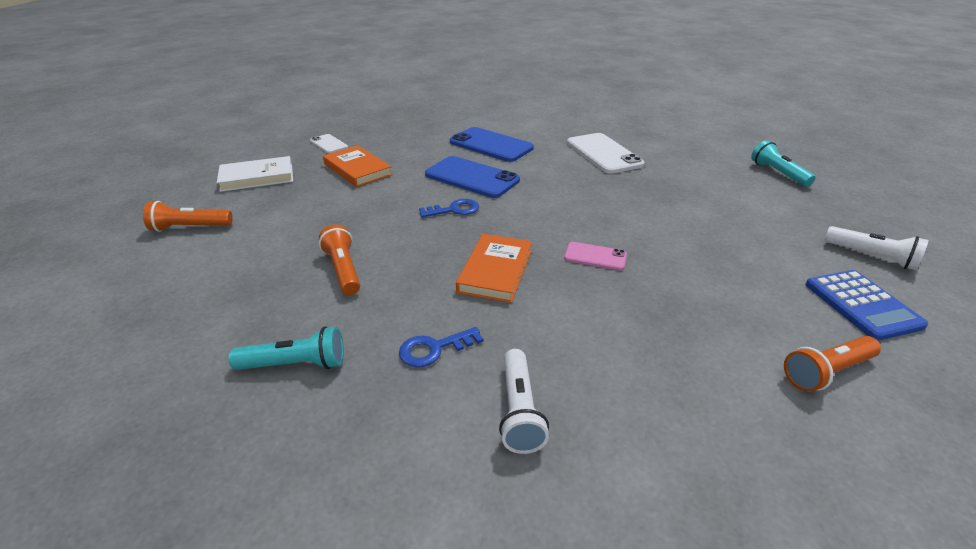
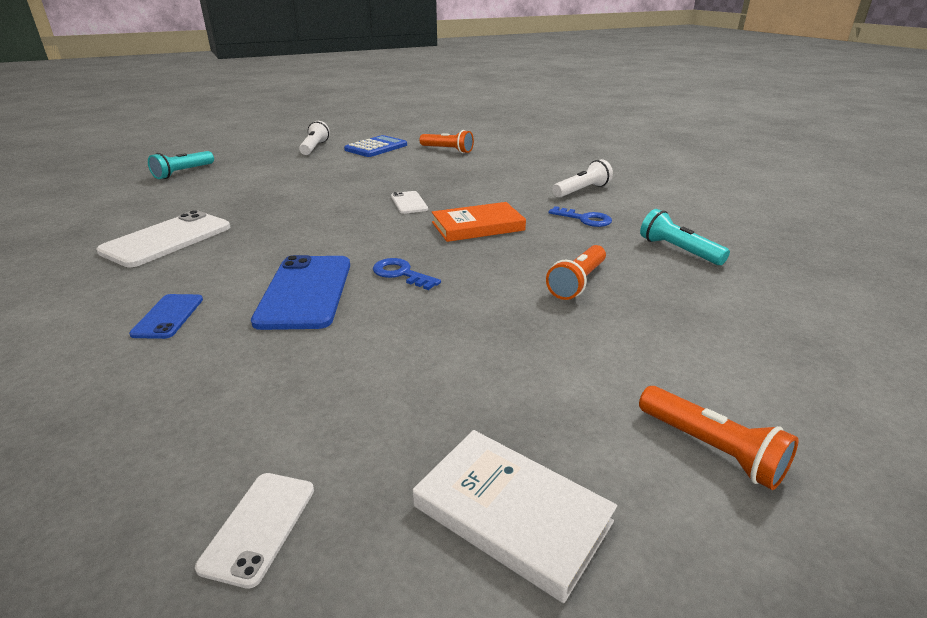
camera: 125 degrees left, 5 degrees down
(357, 169) = (360, 399): orange book -> none
(491, 145) = (168, 316): blue phone -> blue phone, size x0.53
(595, 256) = (409, 203): pink phone -> white phone

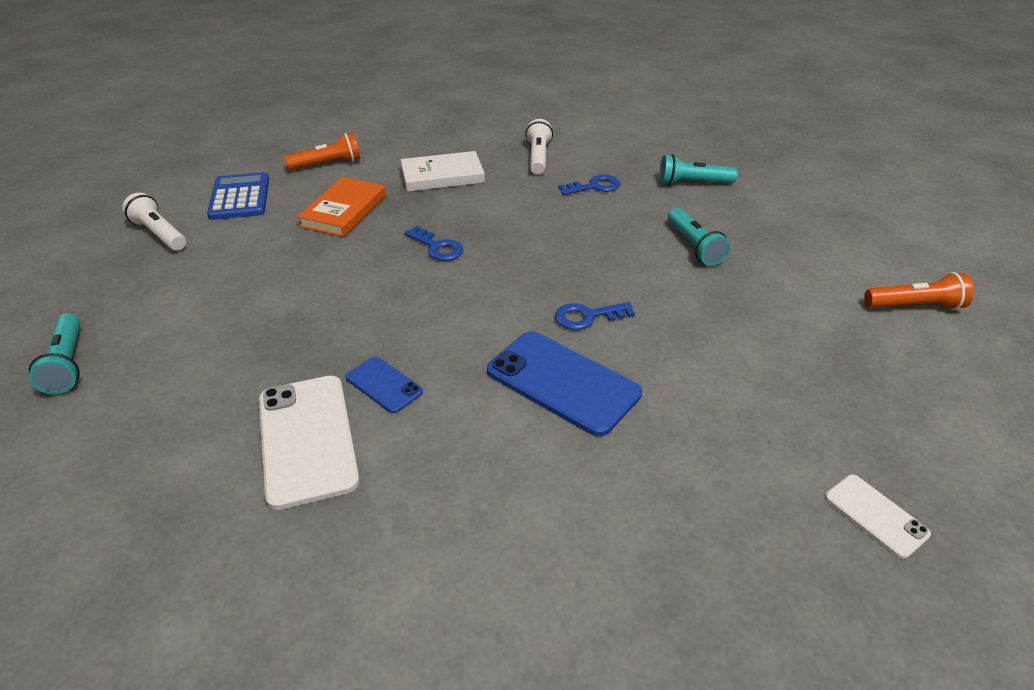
camera: 50 degrees left, 10 degrees up
(168, 316) = (520, 487): blue phone -> blue phone (383, 385)
(409, 203) = (437, 247): white phone -> blue key
(478, 226) = (542, 238): orange book -> orange book (344, 211)
(511, 514) = (925, 404): white book -> white book (442, 176)
(577, 282) = (694, 246): orange flashlight -> turquoise flashlight

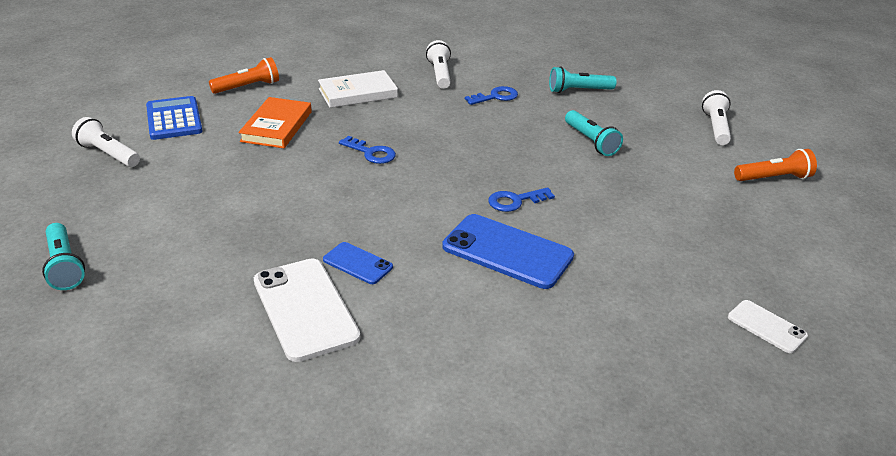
camera: 10 degrees left, 5 degrees down
(850, 236) = (715, 127): none -> white flashlight

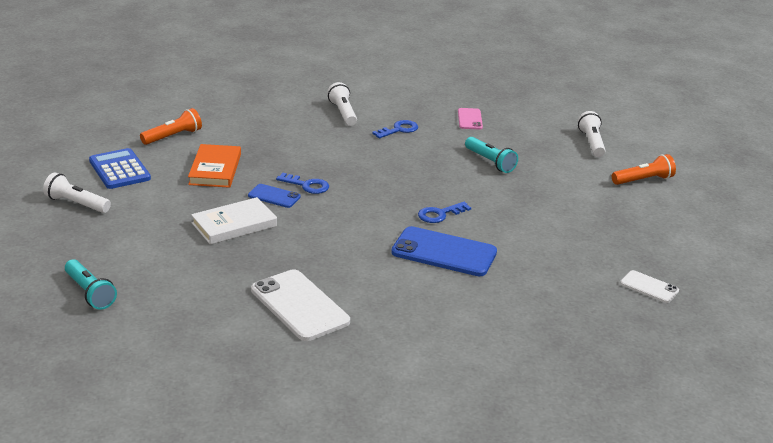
camera: 10 degrees left, 5 degrees down
(357, 263) = (328, 271): blue phone -> blue phone (274, 196)
(358, 93) = (275, 135): white book -> white book (234, 225)
(578, 90) = (469, 119): turquoise flashlight -> pink phone

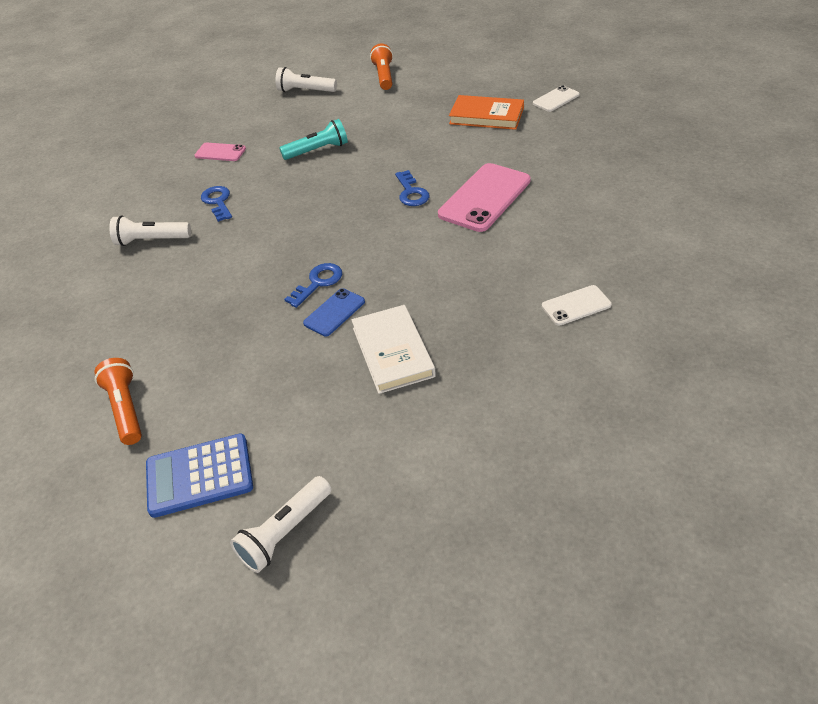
camera: 70 degrees left, 15 degrees up
(90, 293) = (537, 509): turquoise flashlight -> none
(215, 169) = (244, 365): orange book -> orange book (486, 116)
(300, 305) = (576, 305): white phone -> white phone, size x0.53
(444, 252) = (484, 197): blue phone -> pink phone

